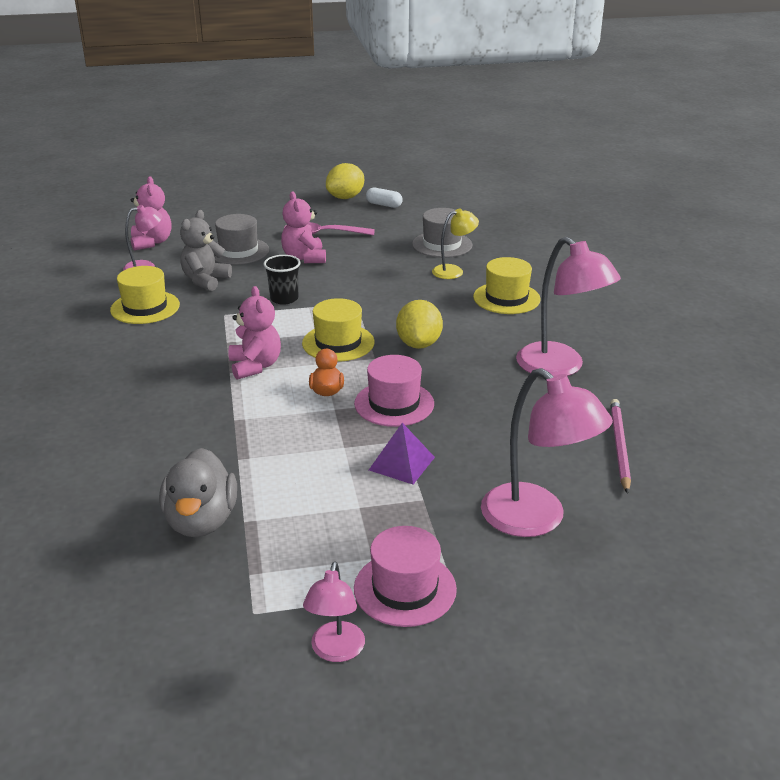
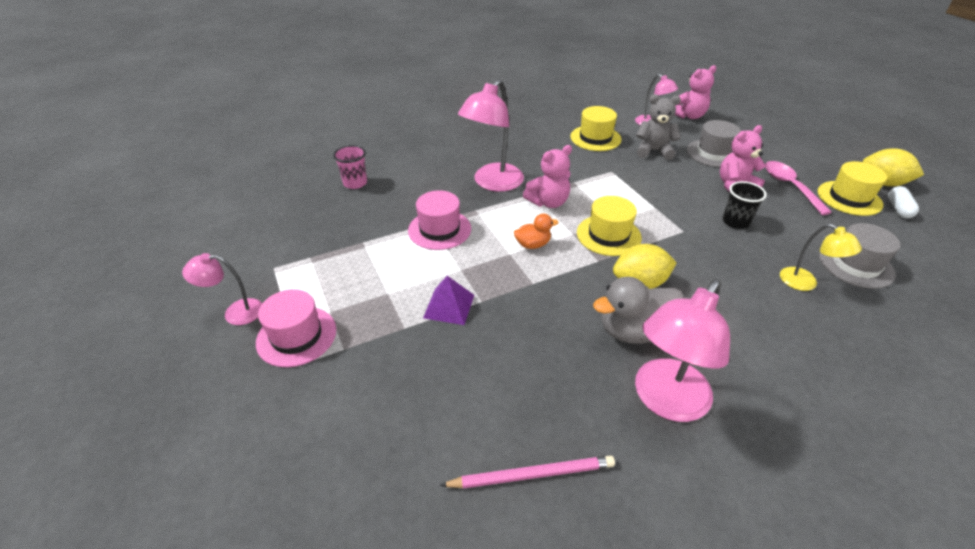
camera: 75 degrees right, 10 degrees up
(86, 519) = (355, 183): none -> pink cup
(201, 521) = (360, 224): grey duck -> grey duck (634, 331)
(284, 299) = (657, 192): black cup -> black cup (735, 222)
(394, 404) = (533, 285): pink hat -> pink hat (439, 229)
(506, 298) = (783, 335): yellow hat -> yellow hat (849, 198)
(536, 520) = (390, 410): pink lamp -> pink lamp (492, 183)

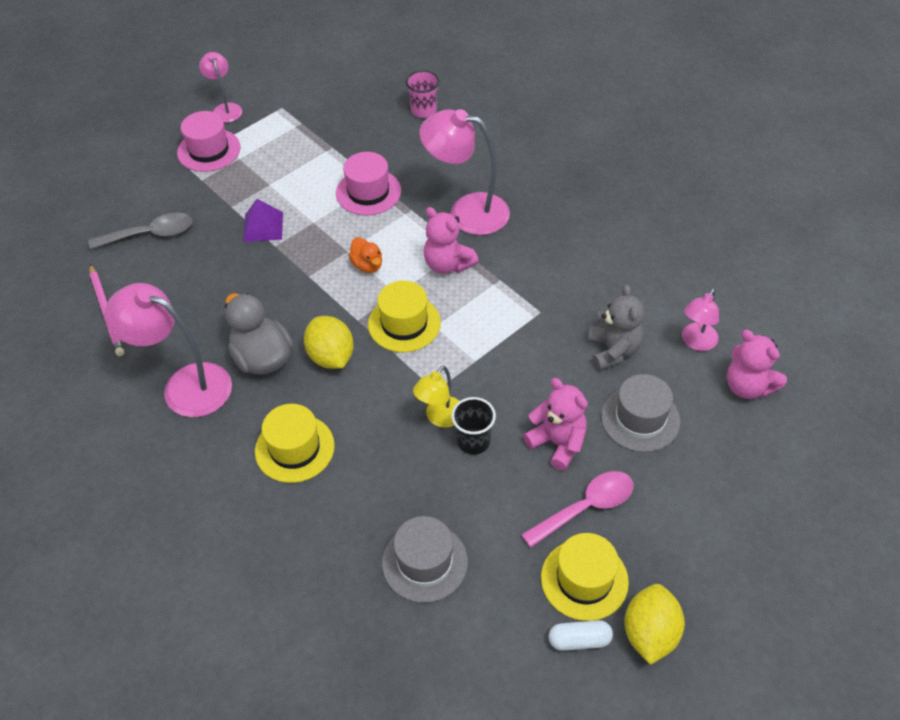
camera: 75 degrees right, 10 degrees up
(410, 411) = (150, 234): none -> grey spoon
(595, 138) = (618, 286): yellow hat -> yellow hat (294, 448)
(805, 283) = (373, 505): yellow lamp -> yellow lamp (440, 418)

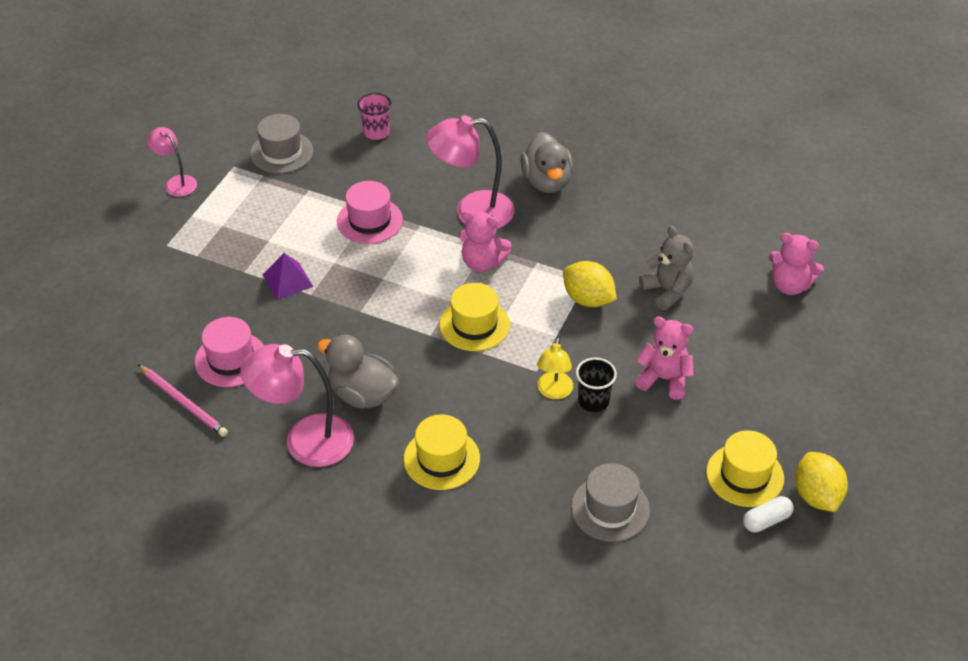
camera: 25 degrees left, 5 degrees down
(150, 234) = (179, 320): grey spoon -> none
(209, 150) = (186, 226): pink hat -> pink hat (231, 359)
(331, 356) = (426, 373): yellow lemon -> yellow lemon (588, 299)
(367, 265) = (409, 285): orange duck -> none
(555, 202) = (546, 182): none -> grey duck
(586, 507) = (715, 421): pink spoon -> none
(640, 419) = (719, 338): grey hat -> grey hat (281, 152)
(696, 342) = (730, 263): pink lamp -> none

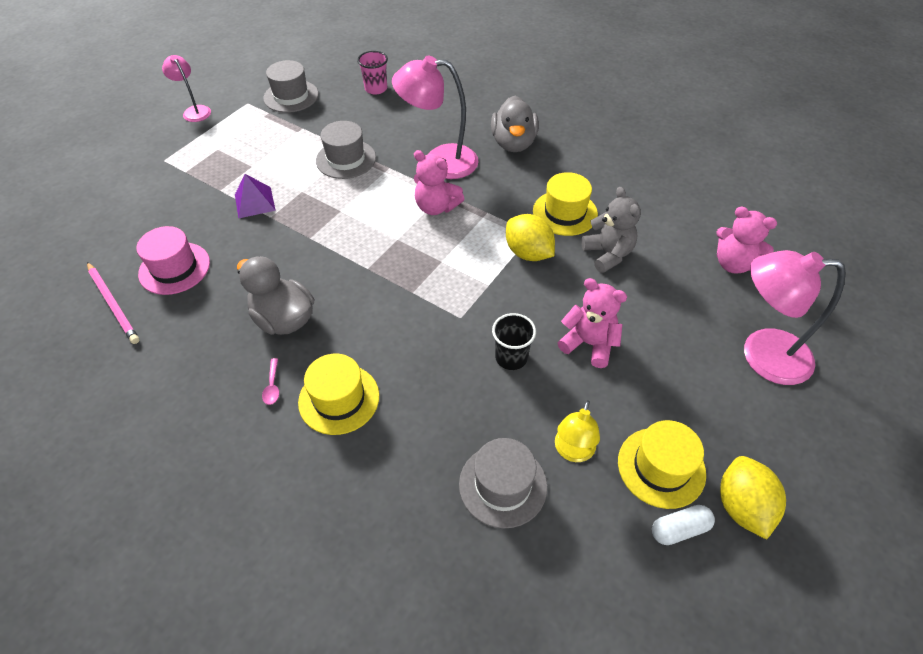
camera: 10 degrees right, 5 degrees up
(305, 441) = (210, 359): pink lamp -> pink lamp (762, 355)
(369, 221) = (346, 159): pink hat -> grey hat
(374, 456) = (272, 386): none -> pink spoon
(474, 325) = (412, 264): yellow hat -> yellow hat (565, 213)
(554, 392) = (472, 342): yellow lamp -> yellow lamp (572, 452)

